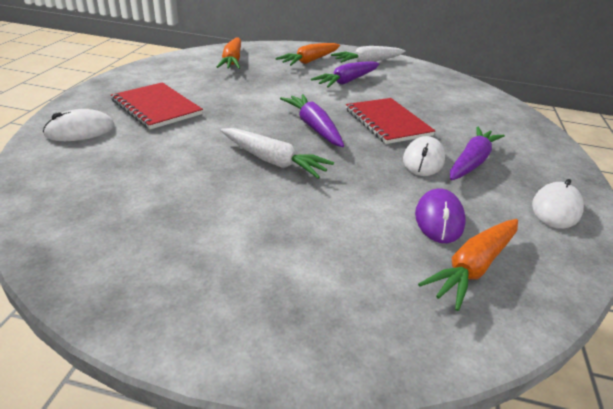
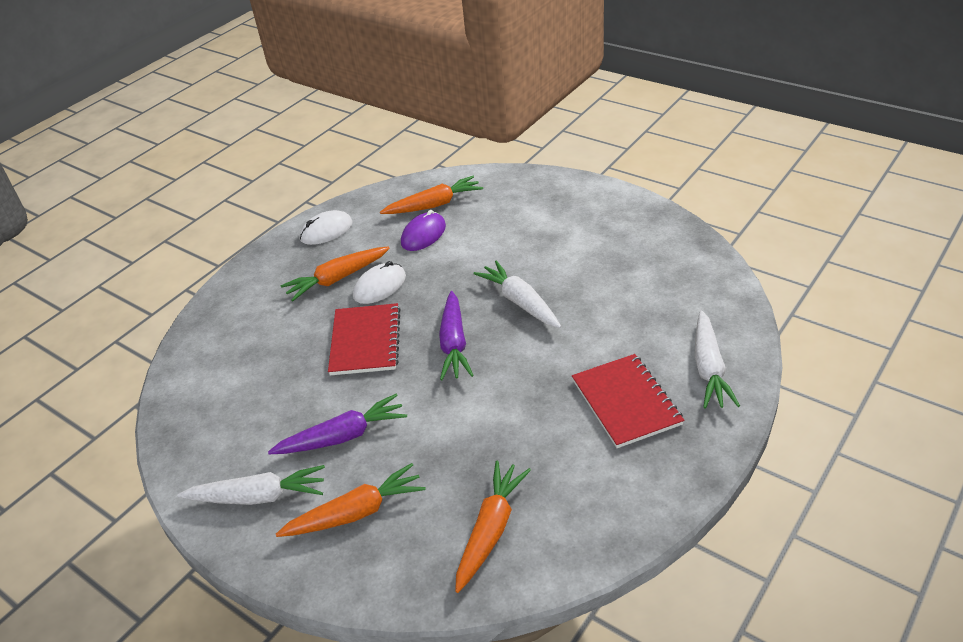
camera: 150 degrees left, 5 degrees up
(80, 130) = (709, 368): white mouse -> white carrot
(471, 162) = (337, 279): purple carrot -> orange carrot

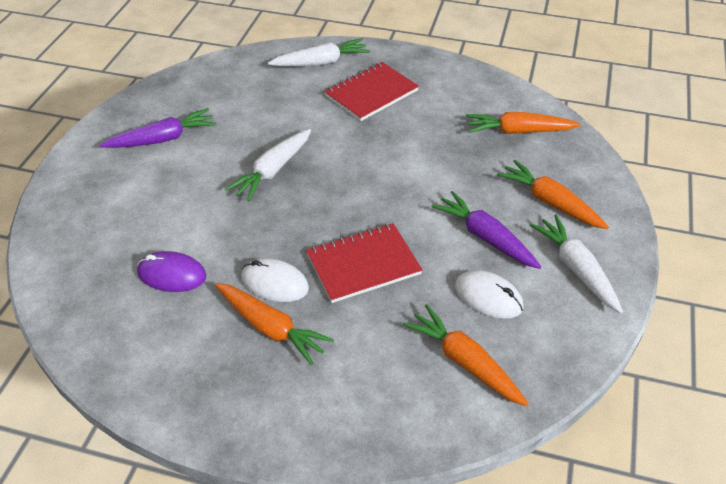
camera: 115 degrees left, 5 degrees up
(326, 231) = (173, 380): white mouse -> white mouse (488, 297)
(434, 205) = (108, 283): orange carrot -> orange carrot (464, 362)
(454, 343) = (343, 199): purple carrot -> purple carrot (162, 139)

